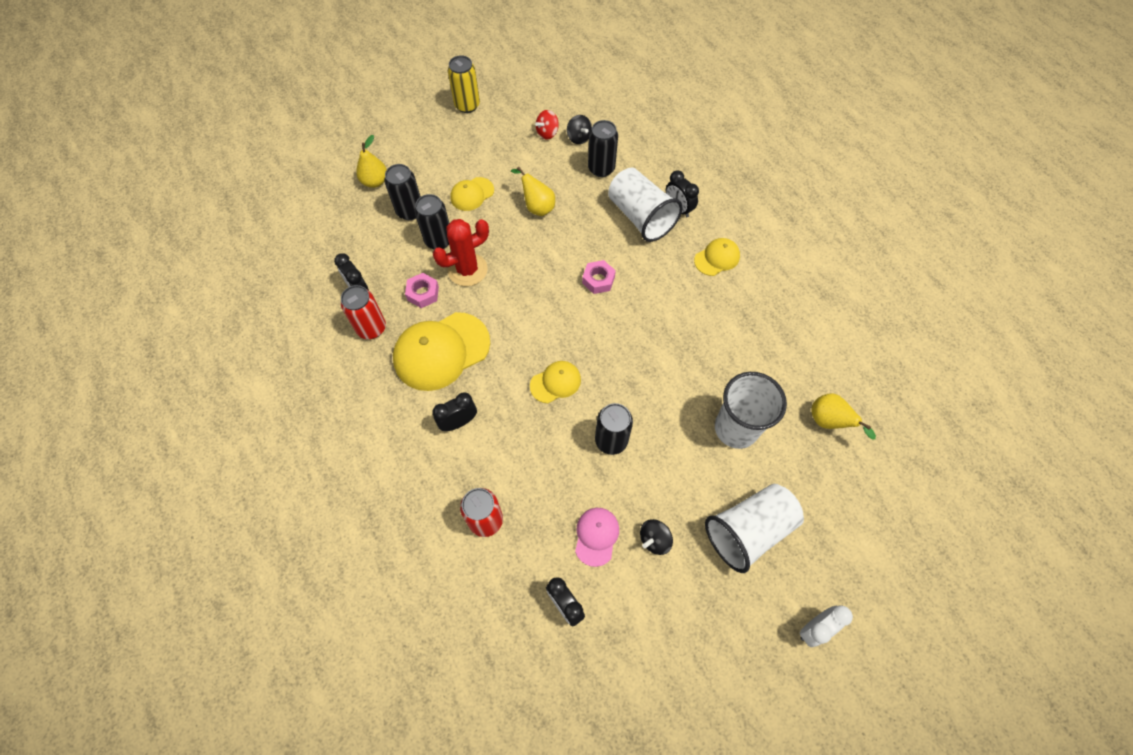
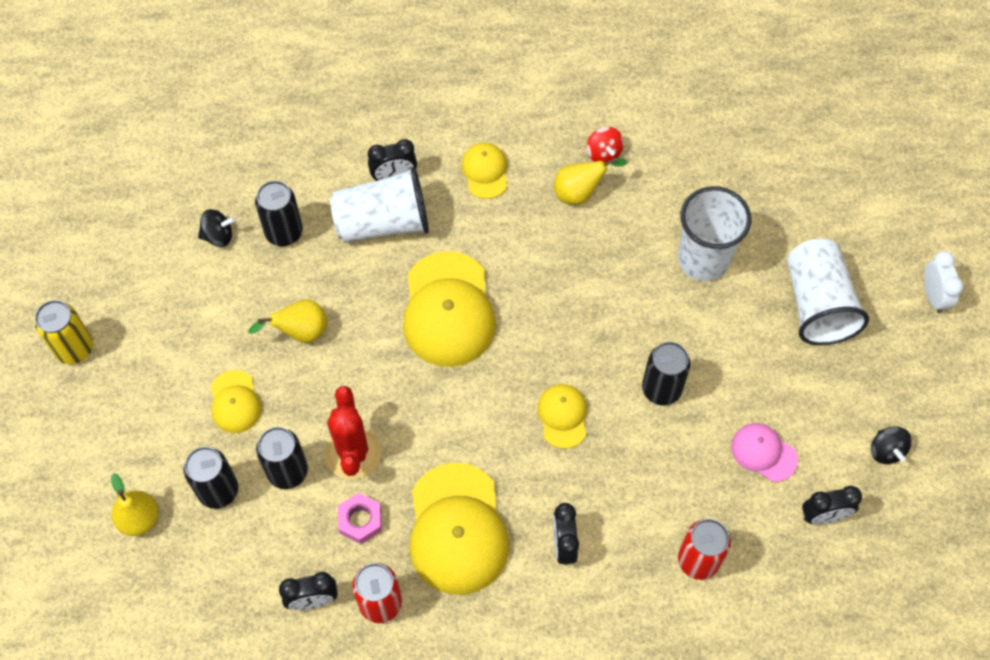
camera: 65 degrees left, 0 degrees up
(547, 133) = (187, 269): red spinning top -> red spinning top (603, 153)
(598, 280) = (448, 310): pink nut -> yellow cap
(654, 539) = (790, 397): black spinning top -> black spinning top (886, 451)
(829, 422) = (735, 170): yellow pear -> yellow pear (580, 193)

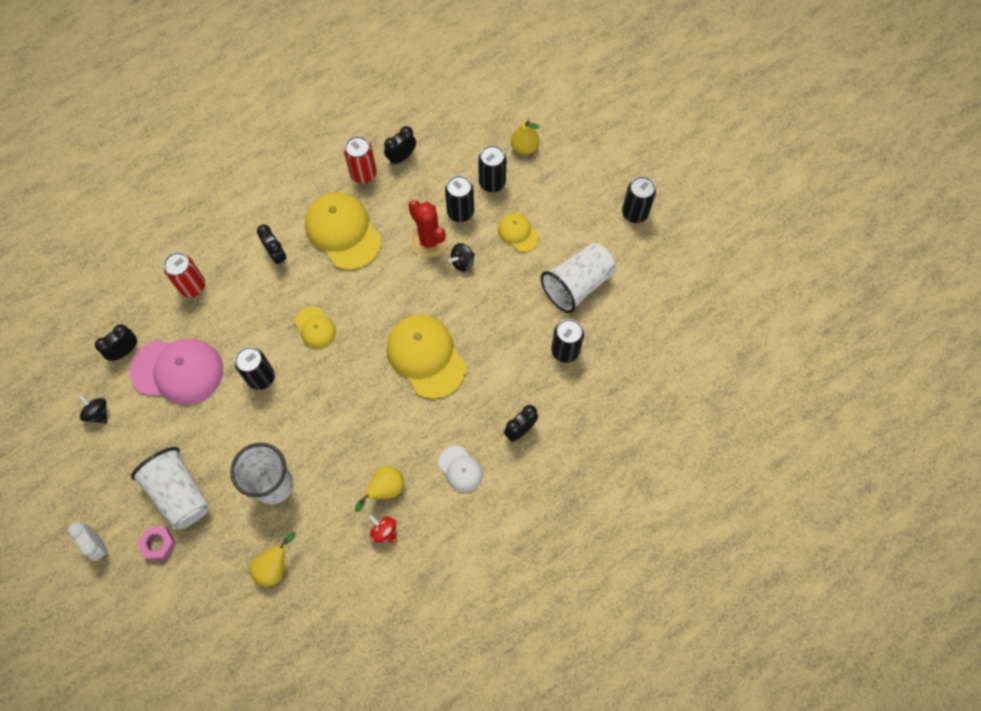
camera: 150 degrees right, 5 degrees up
(74, 349) = (635, 213): yellow can -> black can
(218, 236) = (605, 325): black spinning top -> black spinning top (462, 262)
(300, 332) = (509, 293): yellow pear -> yellow pear (274, 566)
(360, 521) = (401, 208): pink nut -> pink nut (158, 544)
(383, 223) = (506, 392): white cup -> white cup (577, 285)
(485, 171) = (460, 469): yellow cap -> white cap
(763, 452) = (178, 370): pink cap -> pink cap, size x1.92

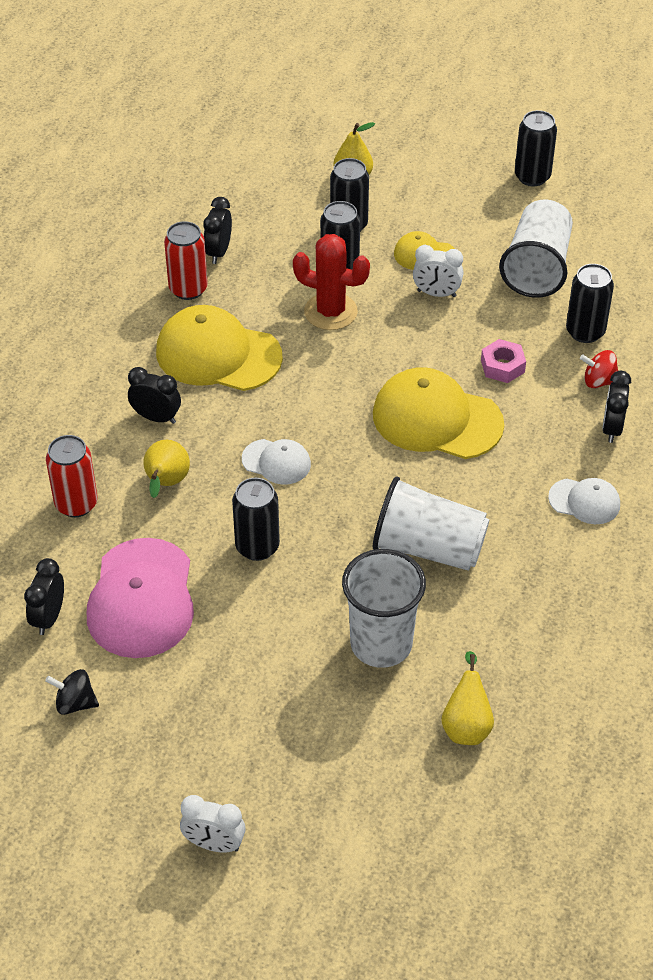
camera: 35 degrees left, 20 degrees down
(158, 544) = (295, 792): pink nut -> pink nut (502, 366)
(178, 370) = (141, 599): pink cap -> pink cap turned 120 degrees clockwise
(179, 493) = (270, 723): white cup -> white cup (428, 548)
(315, 327) = (276, 462): yellow cap -> white cap
(384, 531) = (560, 611): red spinning top -> red spinning top (598, 381)
(385, 489) = (519, 570): yellow pear -> yellow pear (166, 483)
(462, 262) = (389, 312): black spinning top -> none
(501, 266) = (436, 293): none -> white clock

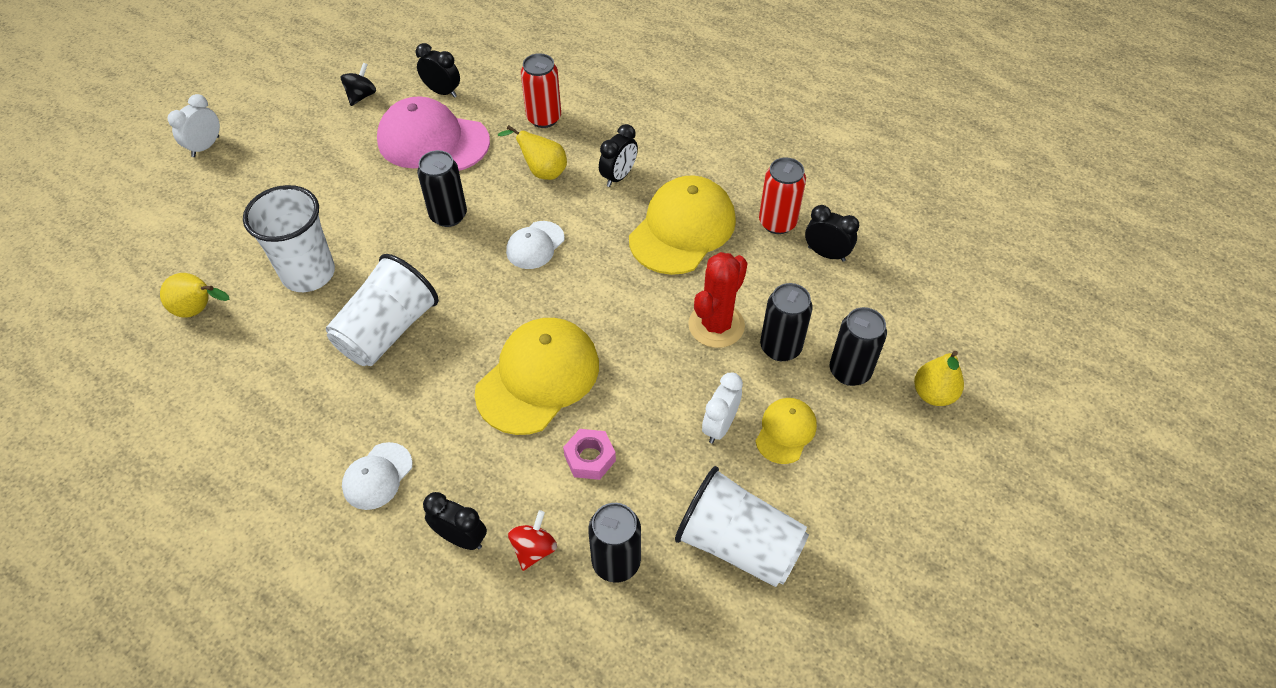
camera: 105 degrees right, 5 degrees up
(532, 177) = (914, 595): black can -> none

